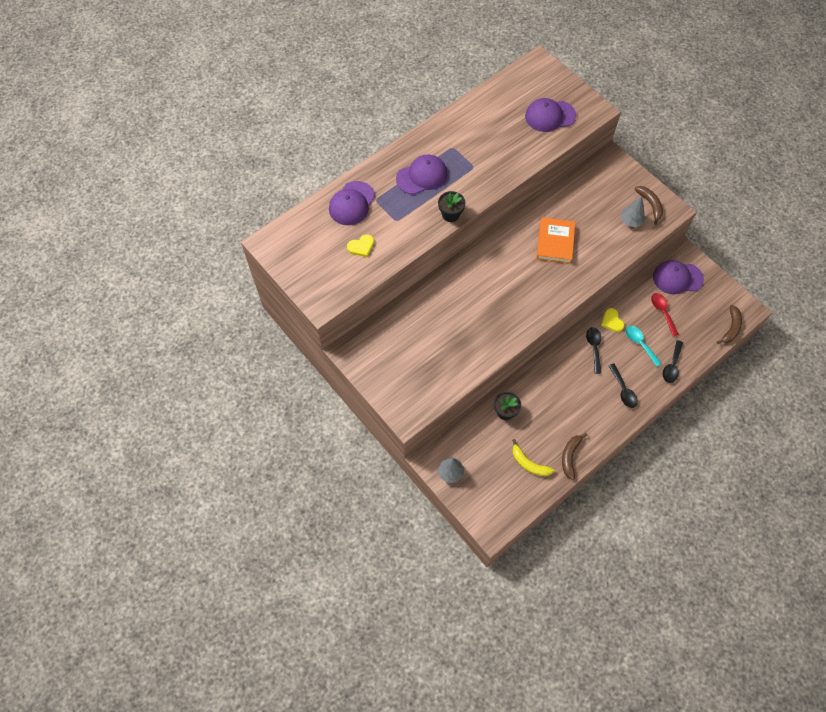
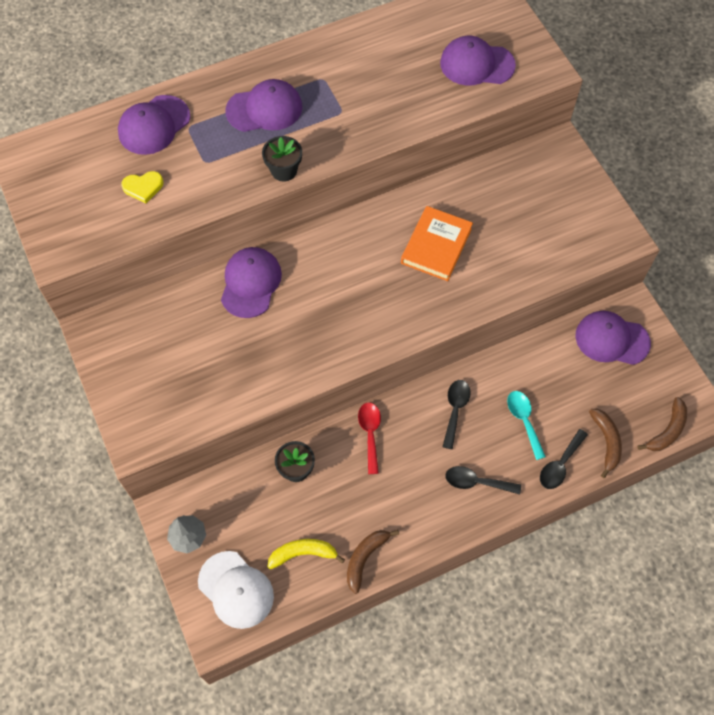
camera: 15 degrees right, 0 degrees up
(443, 295) = (250, 283): none -> purple cap
(494, 498) = (236, 590): none -> white cap
(529, 464) = (303, 553): yellow banana -> yellow banana turned 120 degrees clockwise
(612, 321) = (494, 378): yellow heart -> none
(623, 390) = (476, 482): black spoon -> black spoon turned 105 degrees clockwise
(631, 221) = (557, 240): grey tree -> none
(650, 205) = (593, 224): brown banana -> brown banana (606, 442)
(662, 312) = (573, 383): red spoon -> red spoon (370, 433)

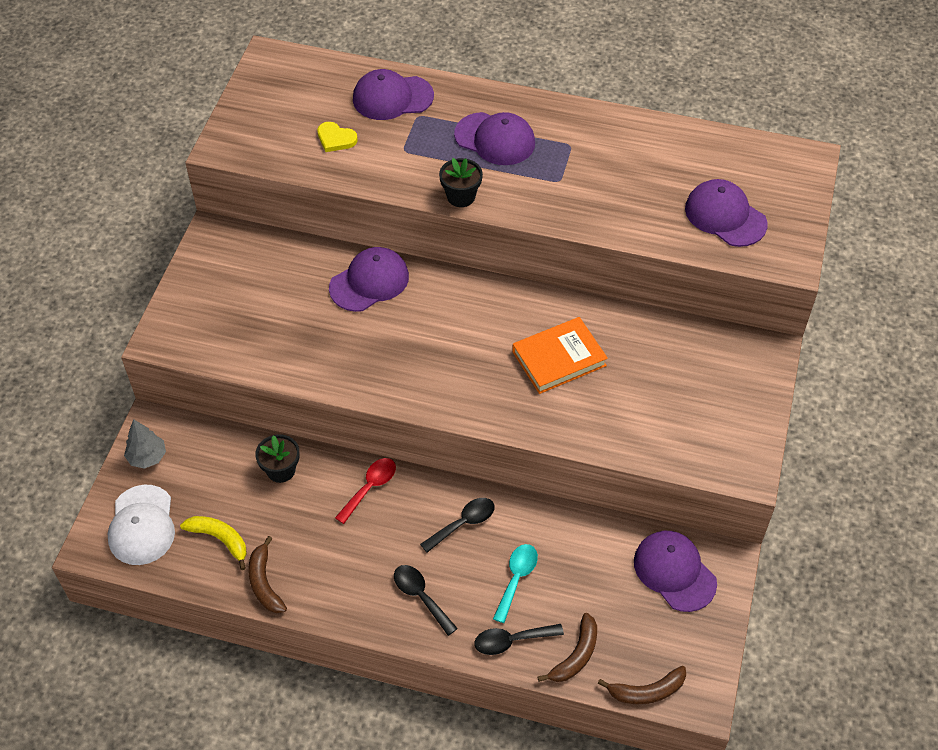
camera: 40 degrees right, 10 degrees down
(365, 558) = (264, 583): brown banana -> brown banana turned 90 degrees counterclockwise

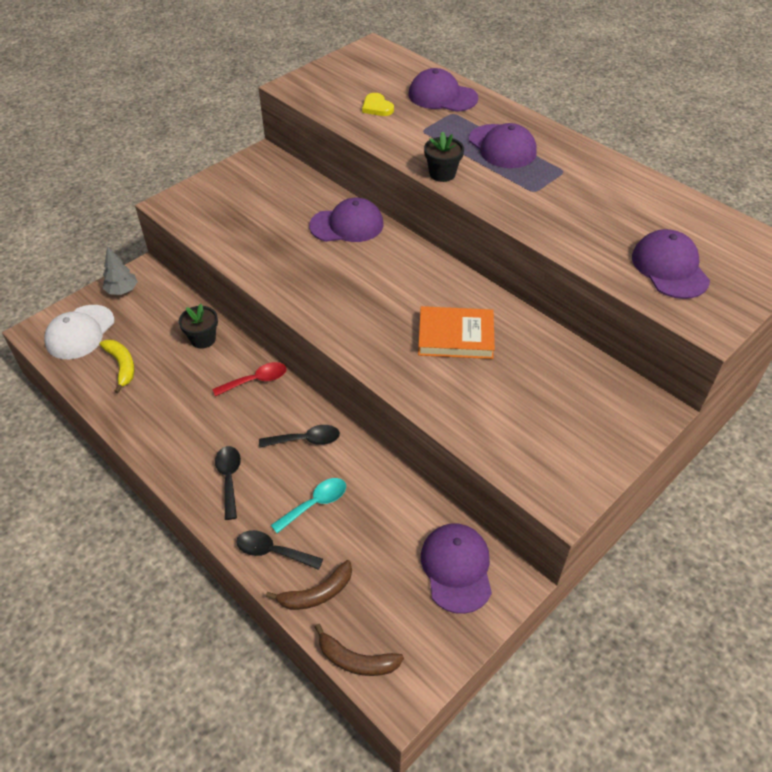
camera: 30 degrees right, 5 degrees down
(264, 583) = (125, 411): brown banana -> none

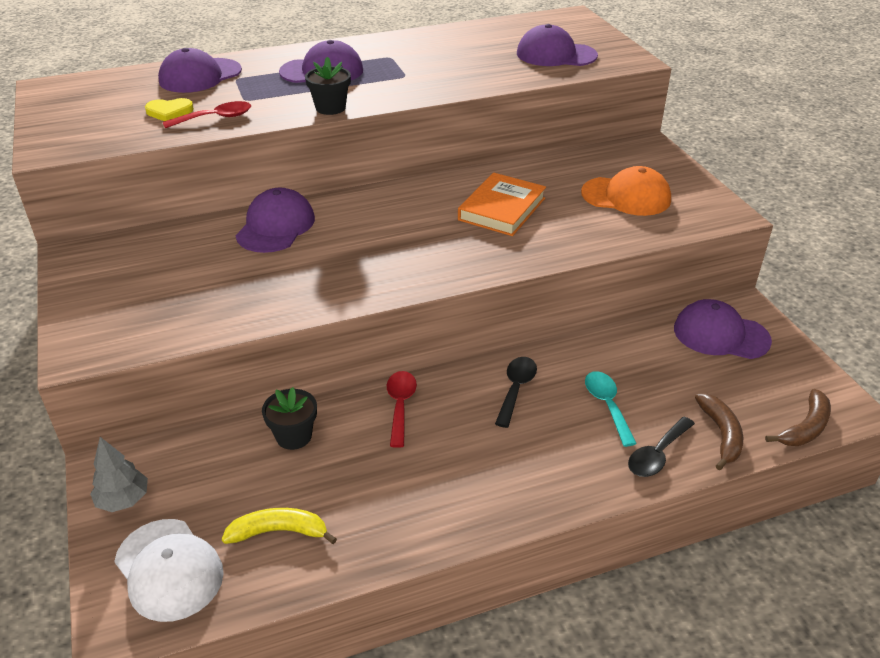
camera: 65 degrees left, 10 degrees down
(229, 478) = (538, 466): black spoon -> none
(383, 129) = (215, 118): none -> red spoon
(539, 415) = (626, 196): none -> orange cap

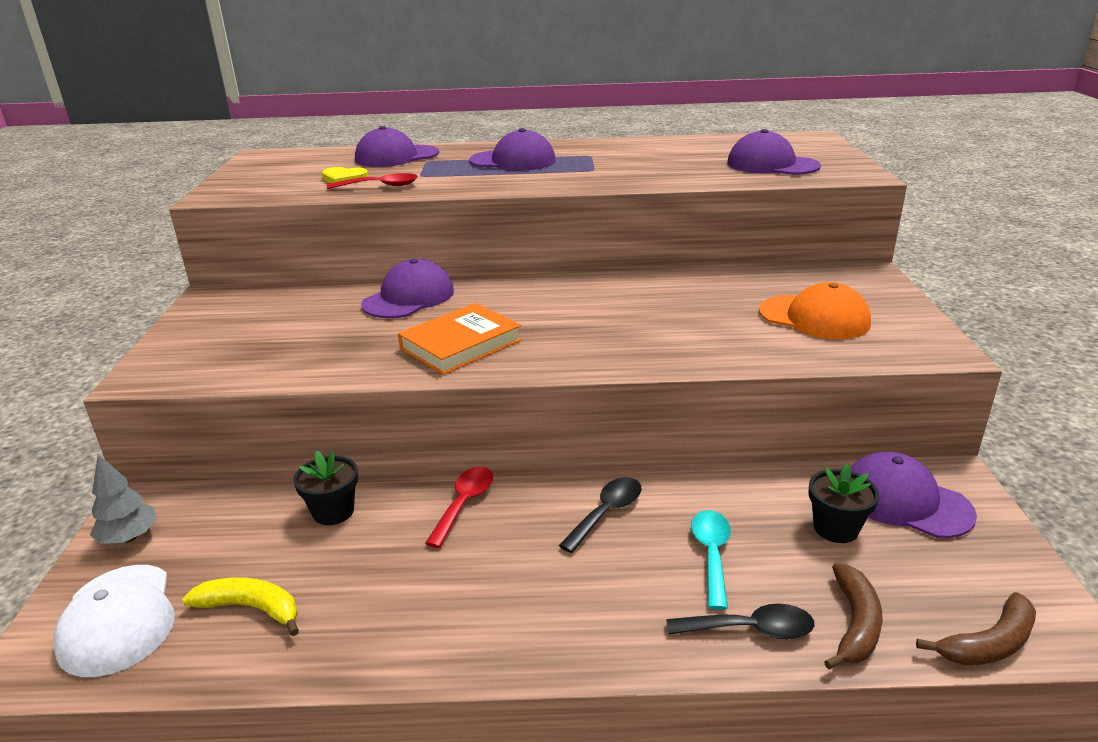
camera: 20 degrees right, 10 degrees down
(330, 108) = (496, 187): black flower pot -> black flower pot (836, 528)
(501, 209) = (656, 312): orange book -> orange book (460, 344)
(657, 455) = (751, 629): black spoon -> black spoon turned 150 degrees counterclockwise

